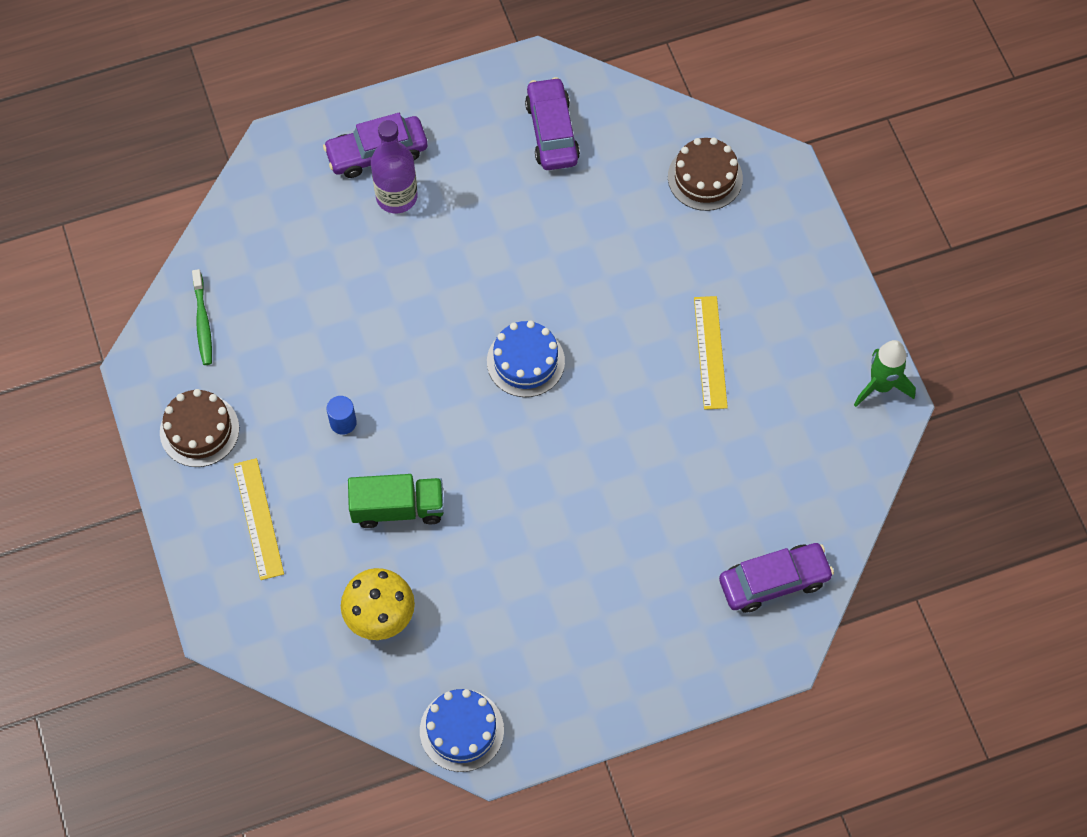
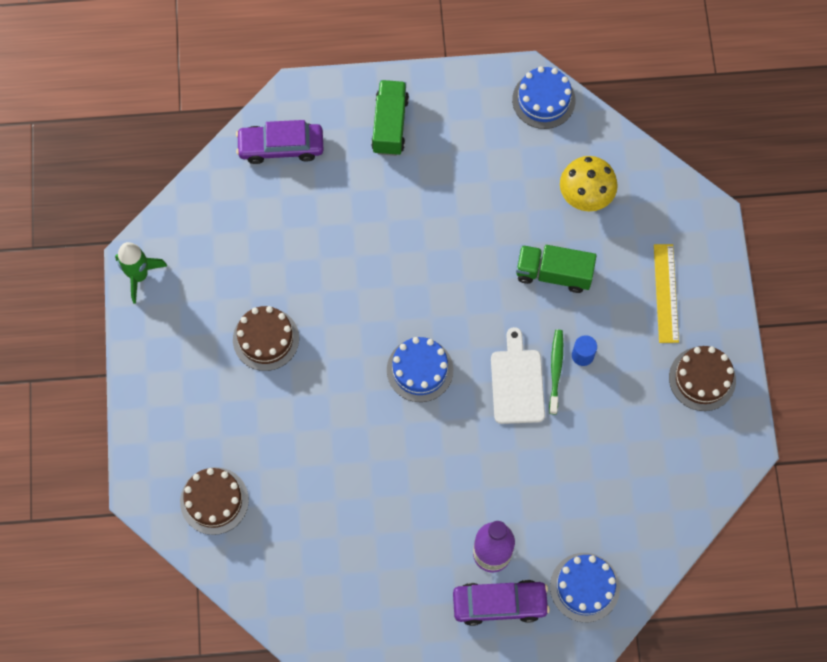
camera: 165 degrees left, 5 degrees up
(203, 322) = (684, 475): green toothbrush -> green toothbrush (555, 370)
(291, 188) = (584, 587): none -> blue cake
(411, 374) = (517, 382): none -> white cutting board
(552, 131) = (335, 584): purple car -> none
(648, 645) = (390, 125): none -> green truck
(710, 352) = (266, 339): yellow ruler -> brown cake

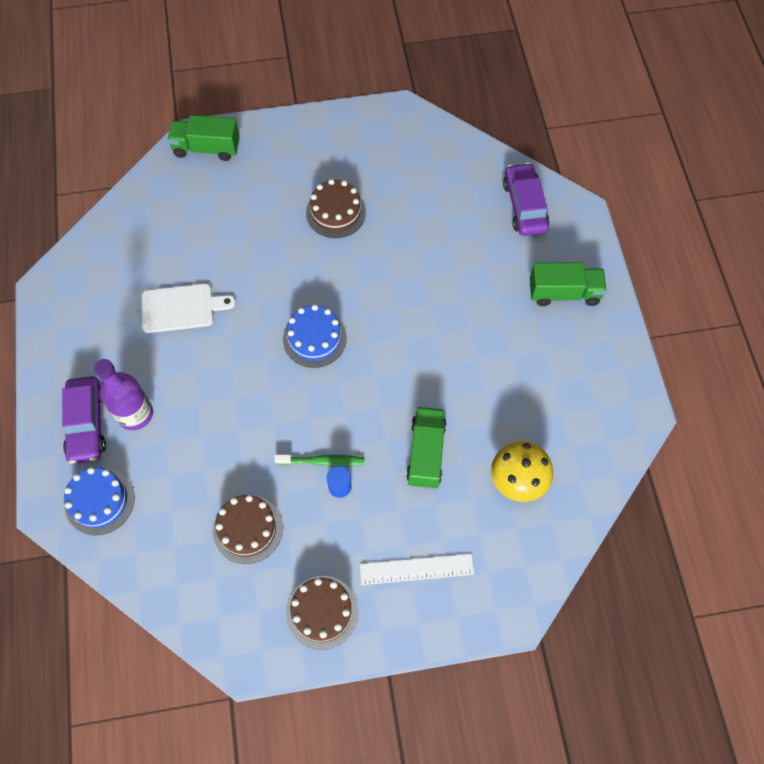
camera: 85 degrees right, 5 degrees down
(139, 276) = (385, 115): green rocket -> none
(158, 478) = (206, 148): none -> green truck
(214, 500) = (187, 189): brown cake -> brown cake (247, 529)
(517, 382) = (307, 426): white cutting board -> white cutting board (181, 308)
(543, 100) = (620, 432): blue cake -> none
(666, 293) = (416, 569): yellow ruler -> white ruler

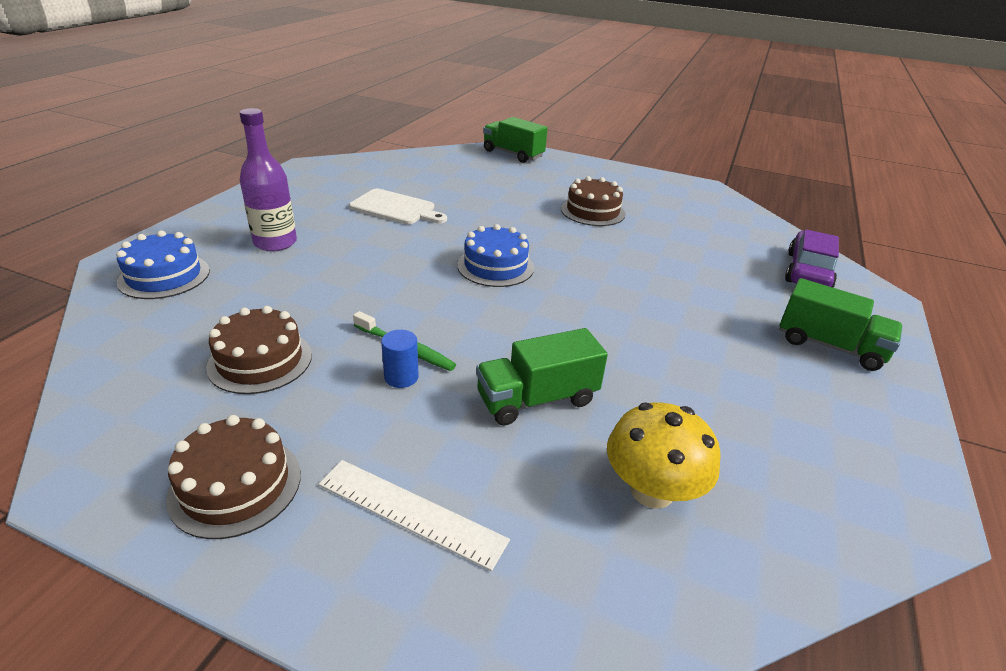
camera: 30 degrees right, 30 degrees down
(86, 424) = (229, 232): purple car -> none
(426, 453) = (537, 399): green truck -> green truck turned 150 degrees counterclockwise

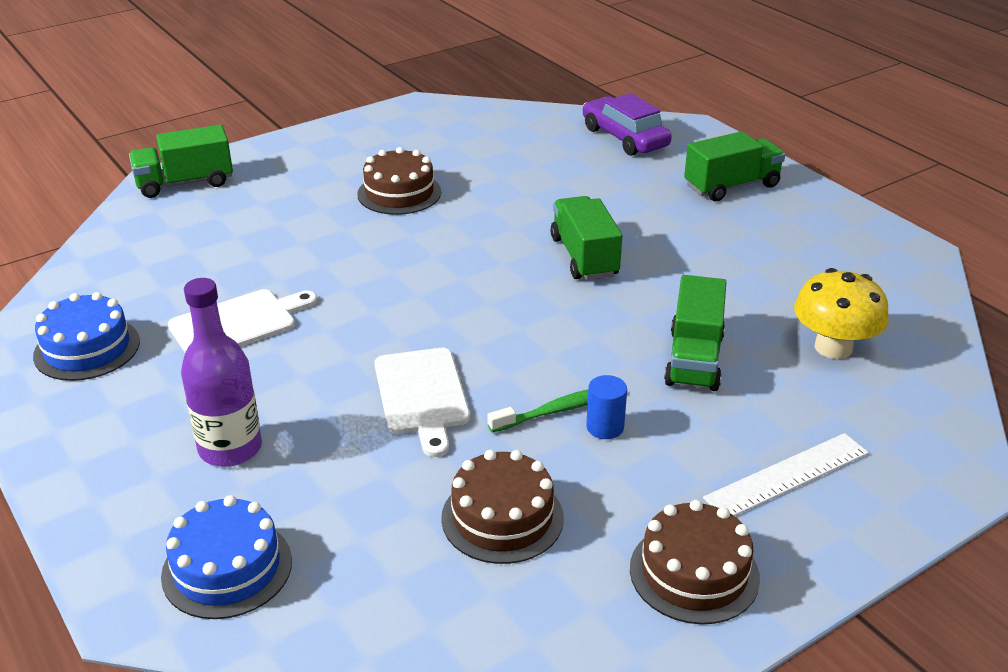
camera: 55 degrees left, 0 degrees up
(376, 287) = (422, 395): none -> white cutting board
(495, 266) = (454, 300): blue cake -> blue cake (87, 348)
(614, 302) = (584, 257): none -> green truck

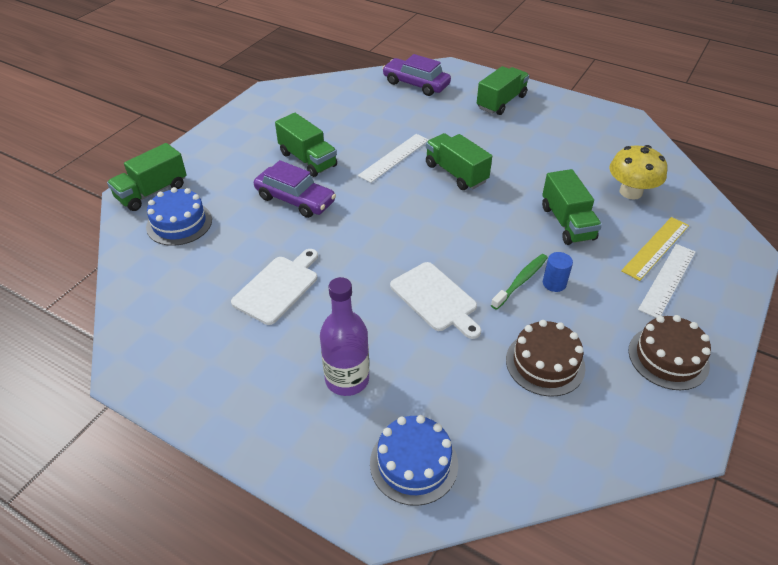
camera: 25 degrees left, 10 degrees up
(87, 348) = (186, 341): blue cake -> blue cake (179, 223)
(344, 234) = (295, 200): none -> purple car
(399, 193) = (308, 160): brown cake -> green truck
(515, 218) = (394, 157): none -> white ruler
(807, 429) = (656, 248): none -> yellow ruler

